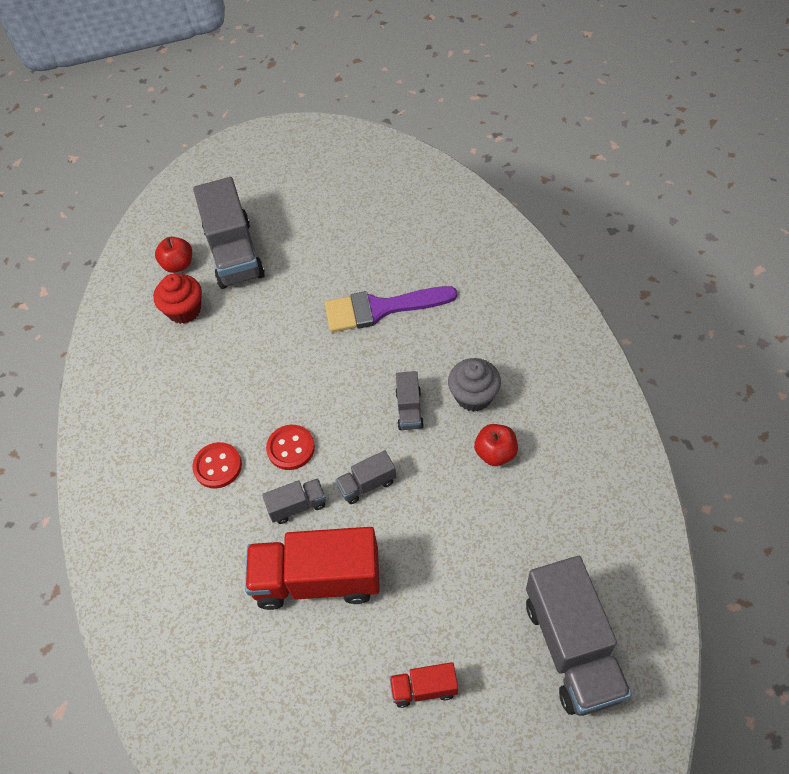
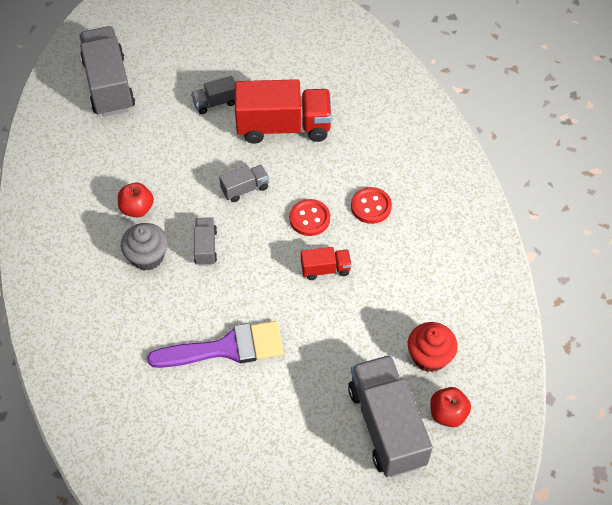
camera: 175 degrees right, 0 degrees up
(297, 506) = (301, 175): grey truck -> grey truck (215, 103)
(424, 688) = (211, 67): red truck -> red truck (325, 269)

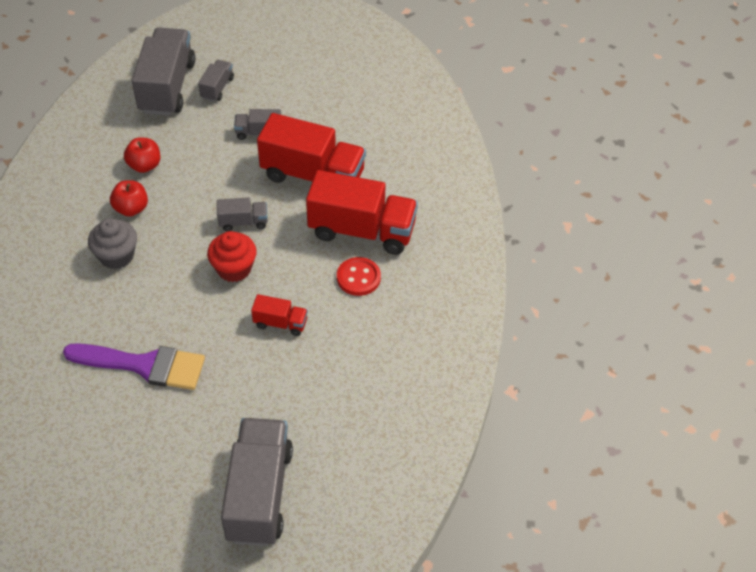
camera: 20 degrees right, 5 degrees down
(206, 247) = (176, 264): grey truck -> grey truck (217, 88)
(309, 218) = (291, 270): red button -> none
(352, 163) = (362, 230): none -> red truck
(429, 356) = (339, 442): red cupcake -> red cupcake (234, 268)
(447, 414) = (327, 504): red apple -> red apple (144, 165)

